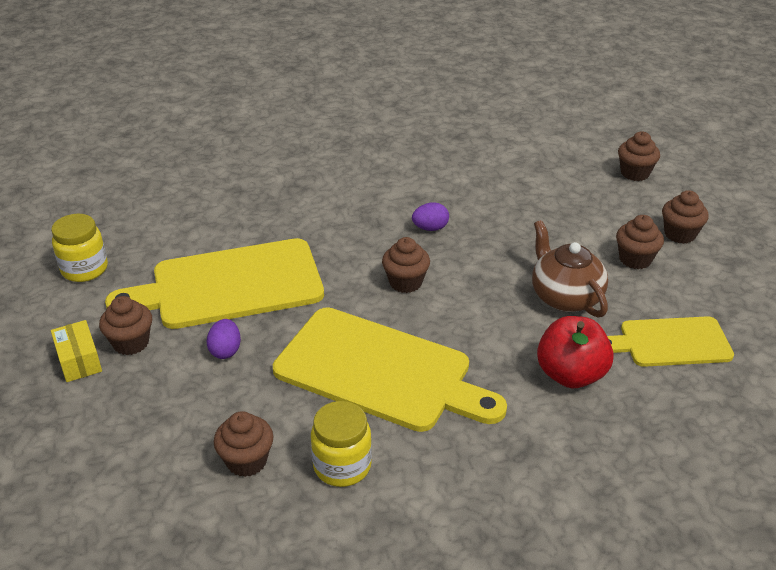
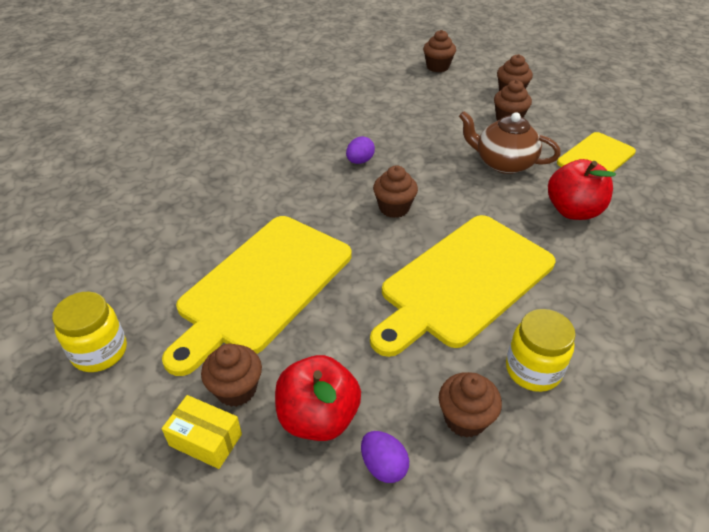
camera: 40 degrees left, 5 degrees up
(156, 393) = (318, 417): none -> red apple
(225, 350) = (329, 341): purple egg -> purple egg (383, 466)
(380, 371) = (463, 282): yellow cutting board -> yellow cutting board turned 150 degrees clockwise

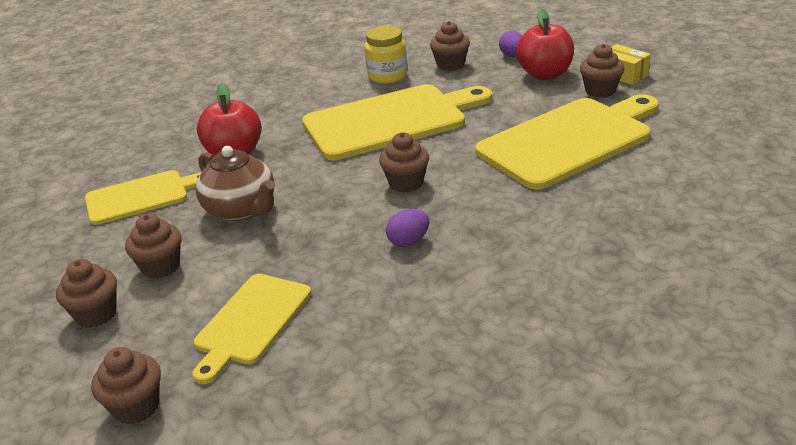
camera: 155 degrees left, 10 degrees down
(100, 352) = (714, 119): yellow jar -> none
(419, 103) = (251, 322): none -> yellow cutting board

